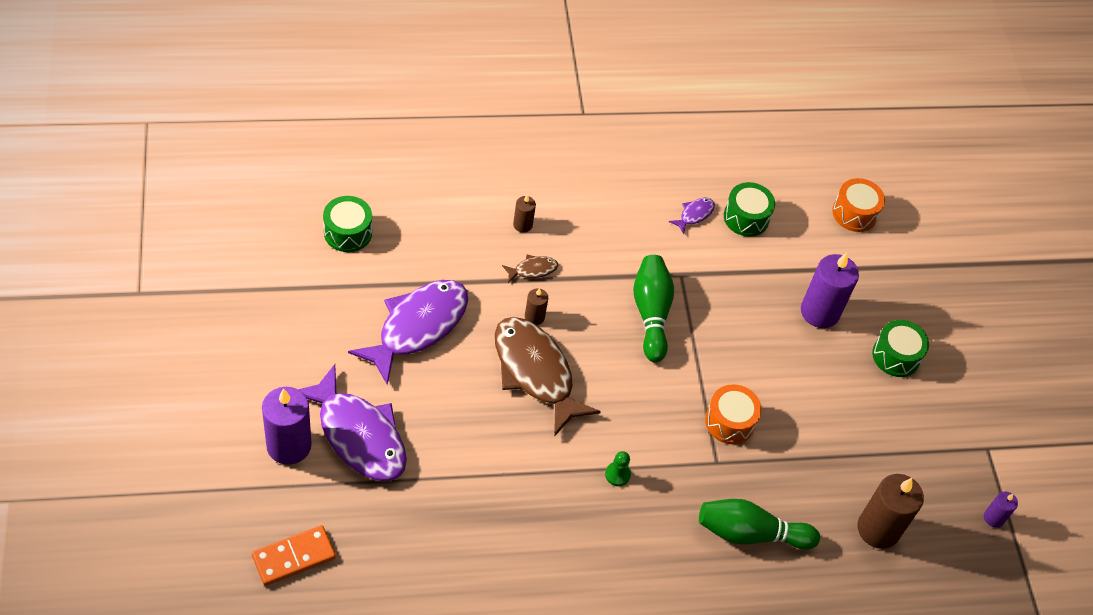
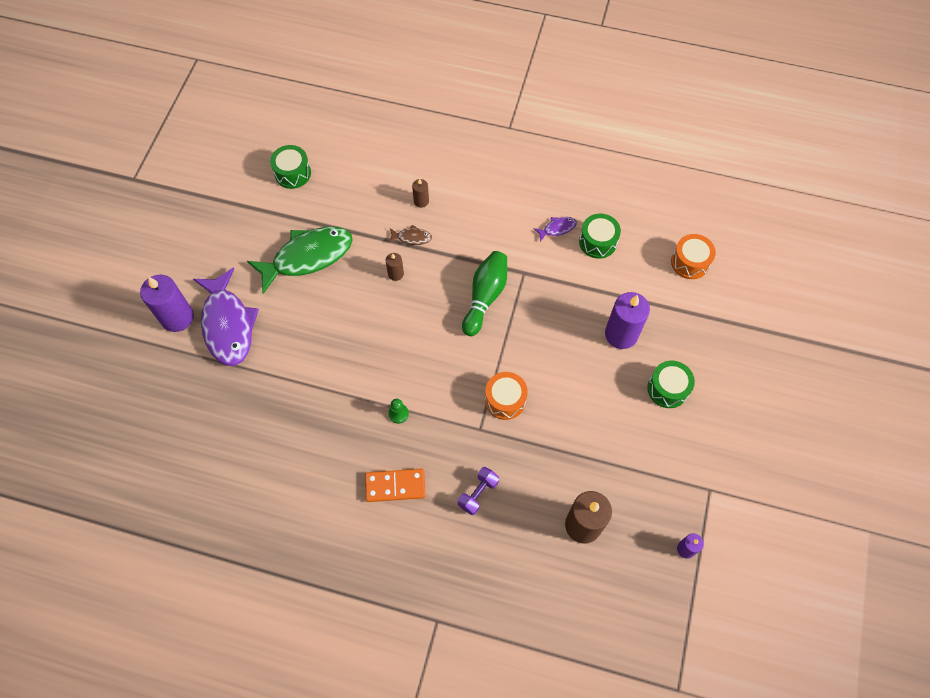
camera: 30 degrees right, 10 degrees up
(294, 557) = (141, 399): orange domino -> orange domino (395, 486)
(417, 327) = (307, 257): purple fish -> green fish
(535, 372) = (376, 316): brown fish -> none
(750, 533) = (478, 493): green bowling pin -> purple dumbbell

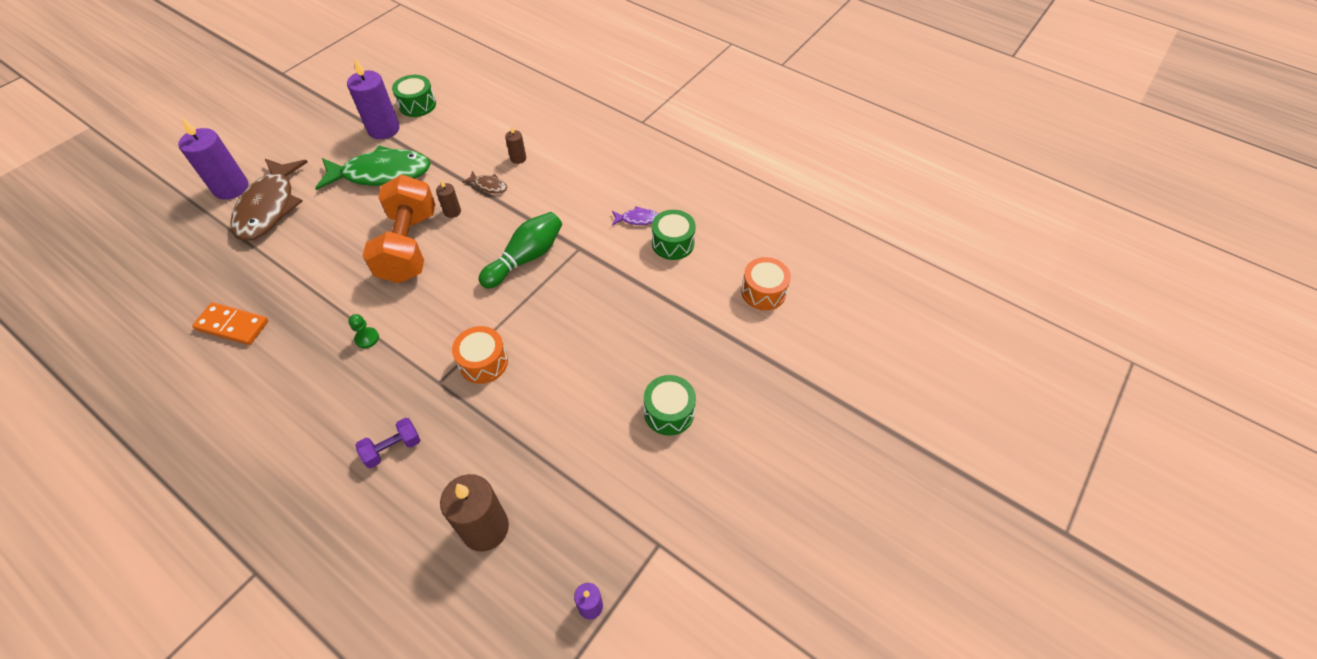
camera: 20 degrees right, 10 degrees down
(228, 324) = (269, 207): purple fish -> brown fish
(379, 320) = (409, 246): none -> orange dumbbell
(395, 486) = (314, 408): orange domino -> orange domino (232, 325)
(621, 334) = (647, 338): purple candle -> purple candle (383, 129)

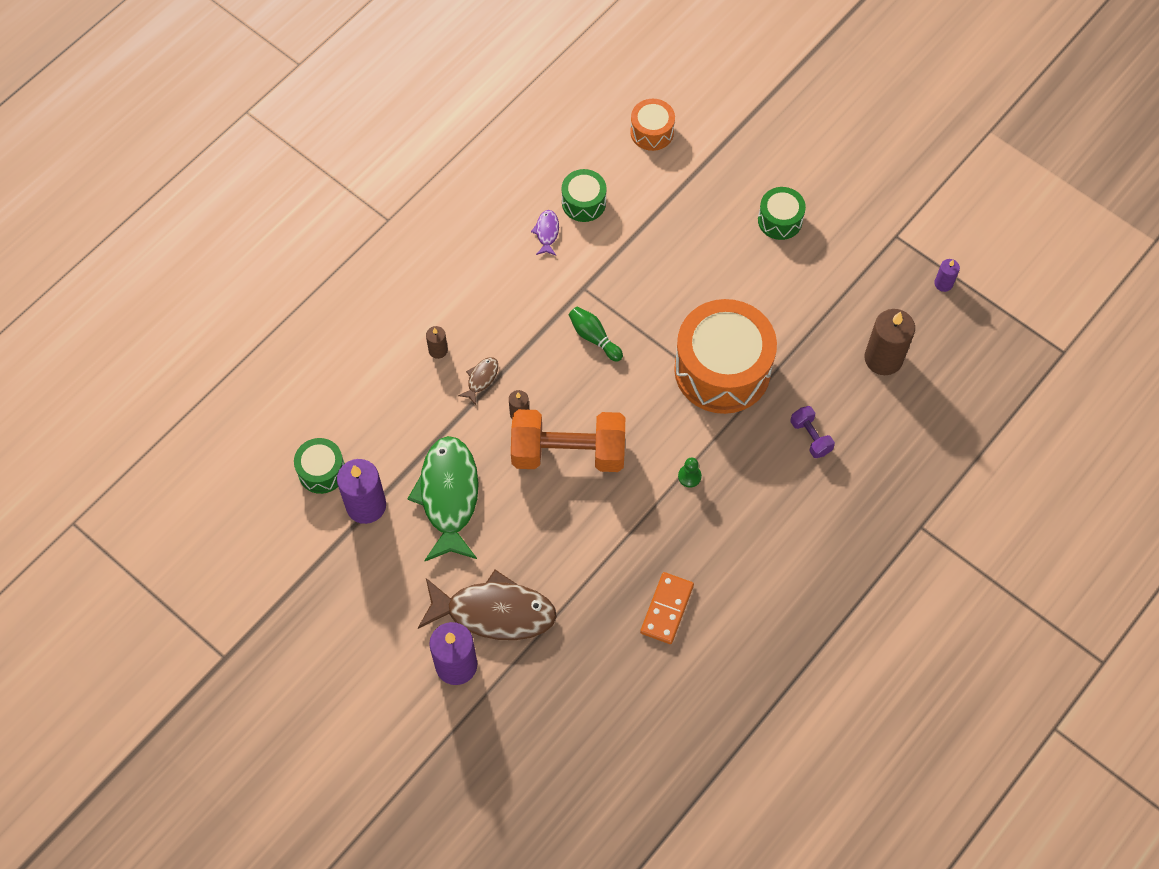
camera: 85 degrees left, 10 degrees up
(483, 362) = (722, 370): orange drum -> orange drum, size x2.08
(525, 258) = (594, 337): green bowling pin -> green bowling pin, size x0.65

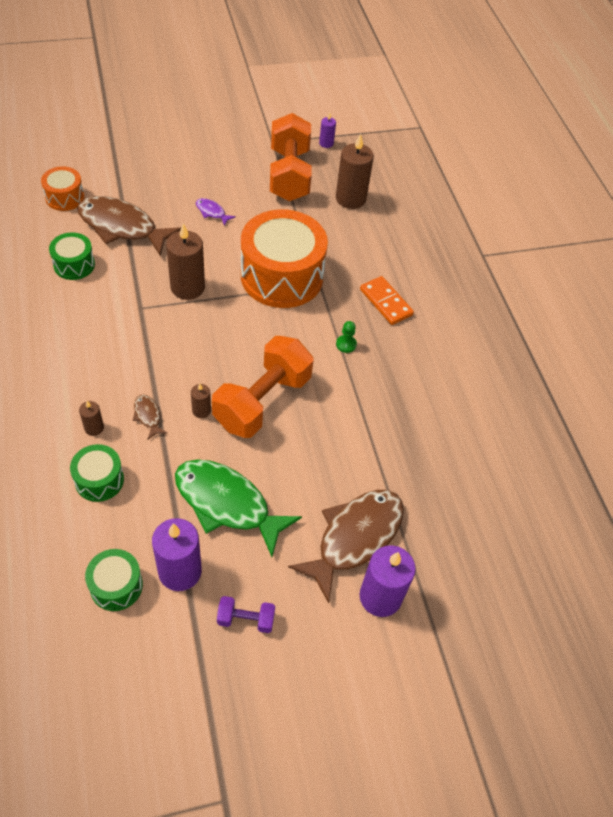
camera: 60 degrees left, 10 degrees down
(547, 232) = (73, 299): purple fish -> purple fish (212, 212)
(594, 337) = (186, 327): green bowling pin -> none
(639, 305) = (187, 287): none -> brown candle
(660, 202) = (122, 227): none -> brown fish
(666, 609) = (439, 423): orange domino -> orange domino (386, 302)
(780, 220) = (203, 181): green drum -> green drum (99, 480)
(810, 437) = (374, 265): purple dumbbell -> purple dumbbell (246, 619)
(863, 283) = (289, 175): none -> orange dumbbell

